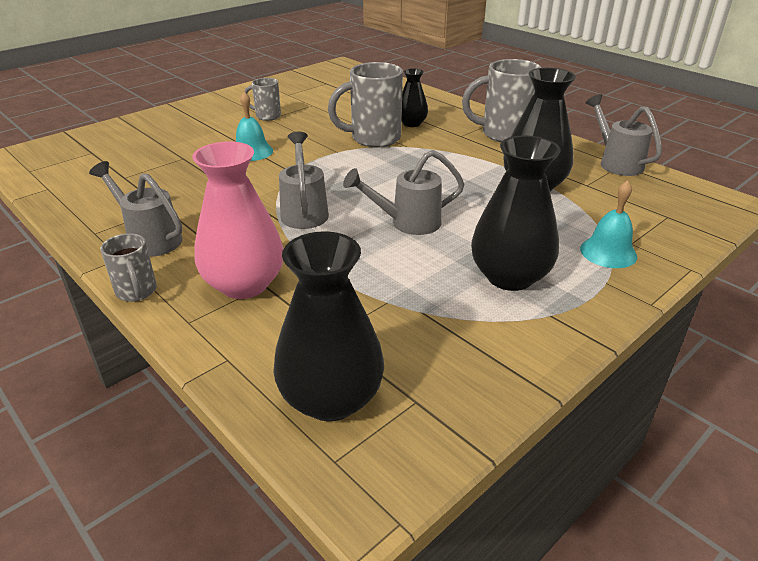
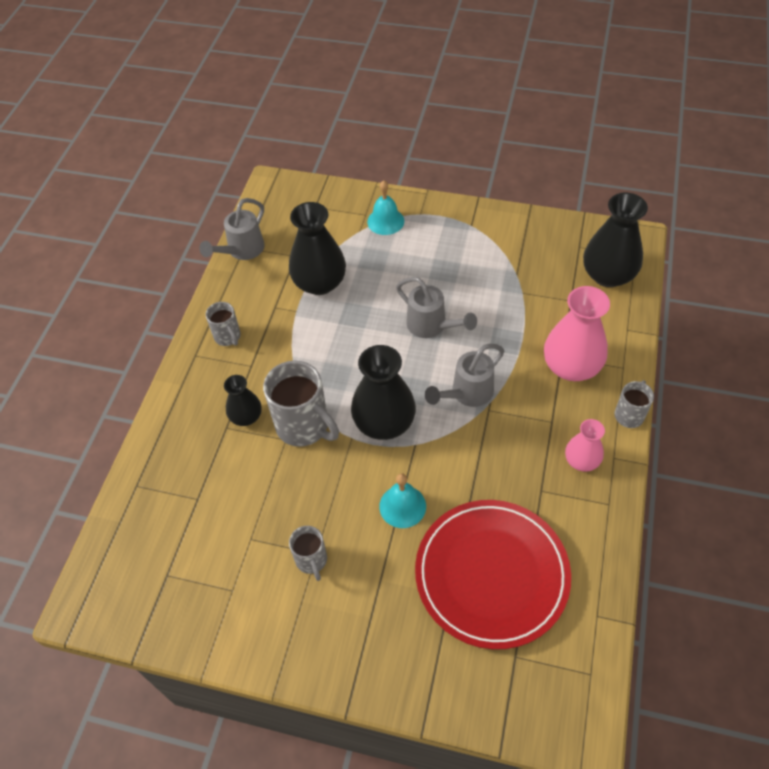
camera: 120 degrees left, 20 degrees up
(149, 163) = (491, 574): none -> red plate
(149, 238) = (581, 460): grey watering can -> pink vase
(503, 134) = (228, 337): grey mug -> grey mug, size x0.55
(509, 276) = (450, 253): black vase -> black vase (384, 423)

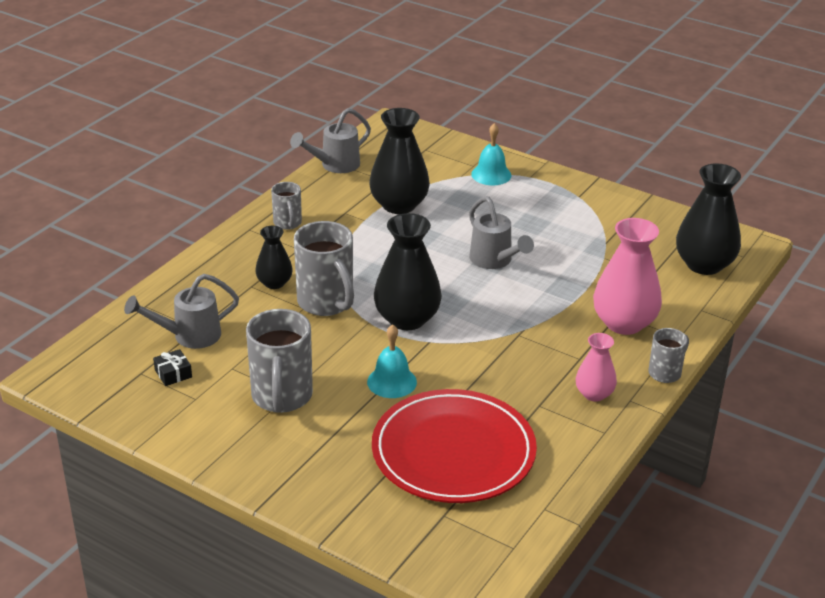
camera: 15 degrees right, 20 degrees down
(198, 565) = (173, 373): none -> black gift
(311, 560) = (282, 397): grey mug -> grey mug, size x1.82
(466, 394) = (502, 318): grey watering can -> grey watering can (189, 336)

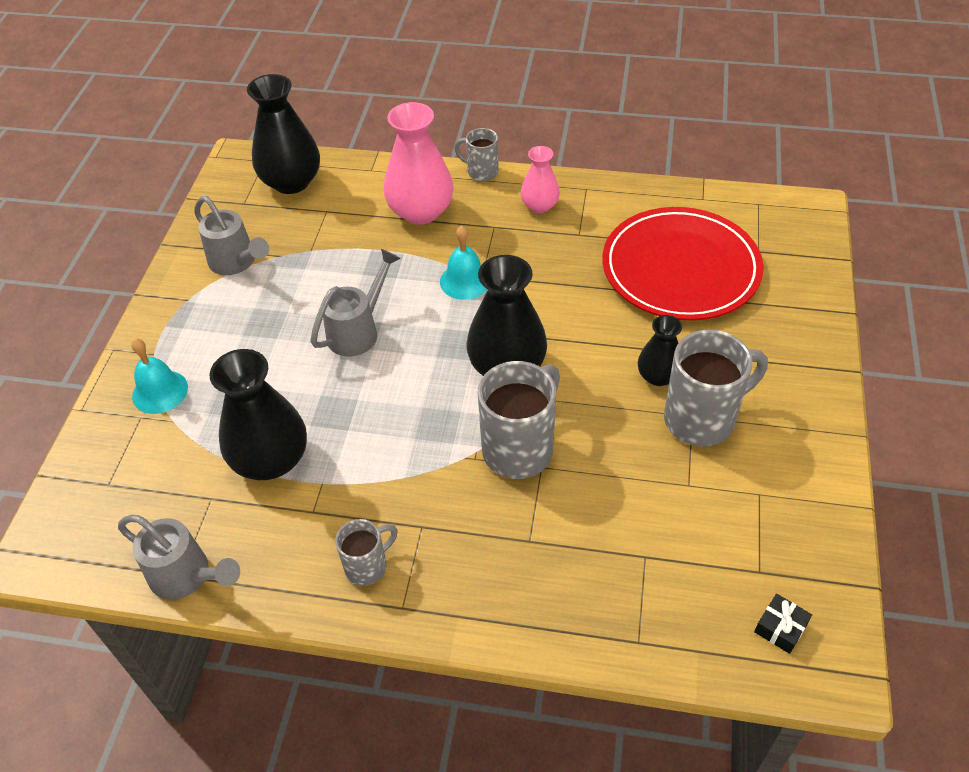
camera: 110 degrees left, 15 degrees up
(173, 373) = (737, 537): black gift -> black gift (780, 628)
(189, 336) = (664, 557): grey watering can -> grey watering can (237, 263)
(274, 283) = (509, 518): black vase -> black vase (658, 376)
(392, 382) = (617, 342): turquoise bell -> turquoise bell (465, 281)

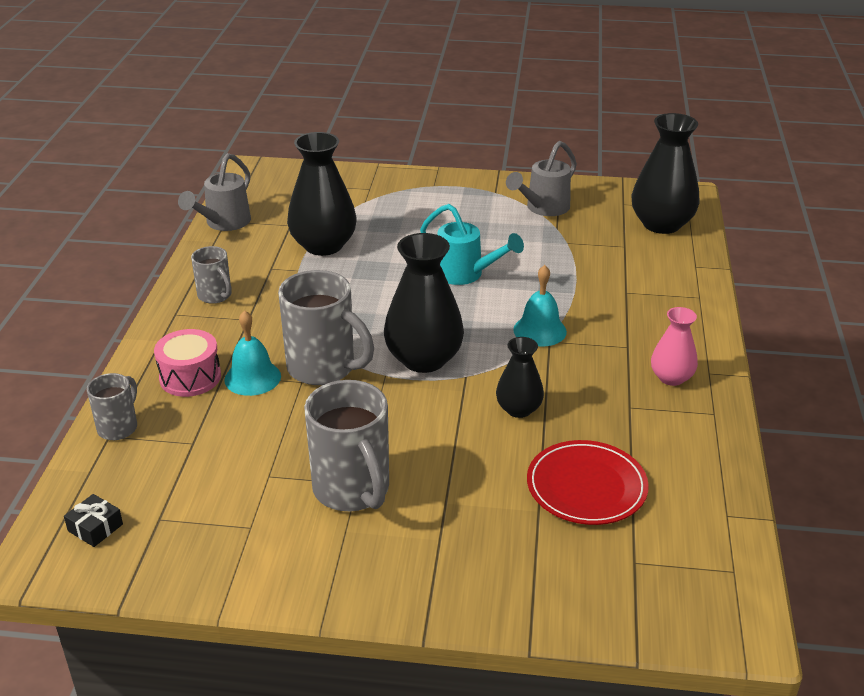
camera: 85 degrees right, 15 degrees down
(160, 391) = (394, 193): turquoise bell -> turquoise bell (252, 378)
(359, 330) = (466, 275): grey watering can -> turquoise watering can
(421, 211) = (638, 299): pink vase -> none
(481, 172) = (717, 335): grey mug -> grey mug (118, 427)
(533, 573) = (190, 377): none -> pink drum
(658, 376) = (413, 460): black vase -> black vase (518, 409)
(680, 268) = (586, 486): red plate -> red plate, size x0.61

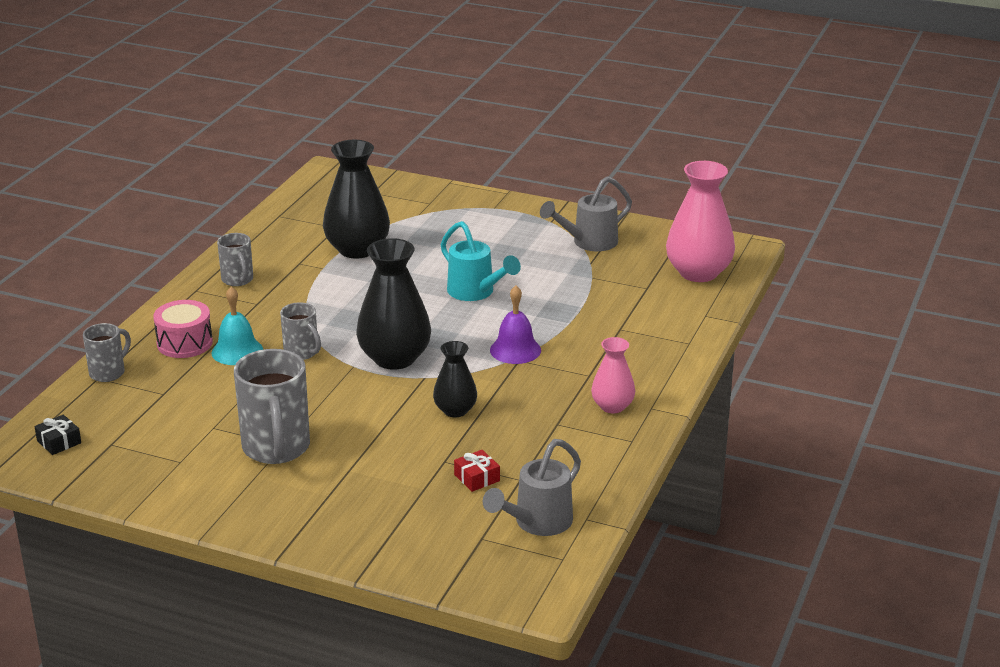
camera: 15 degrees right, 5 degrees down
(223, 223) = (275, 218): grey watering can -> grey watering can (536, 523)
(323, 368) = (302, 353): grey mug -> grey mug, size x0.55
(539, 330) = (515, 350): turquoise bell -> purple bell
(586, 486) = (477, 478): red plate -> red gift
(661, 224) = (698, 272): black vase -> pink vase

